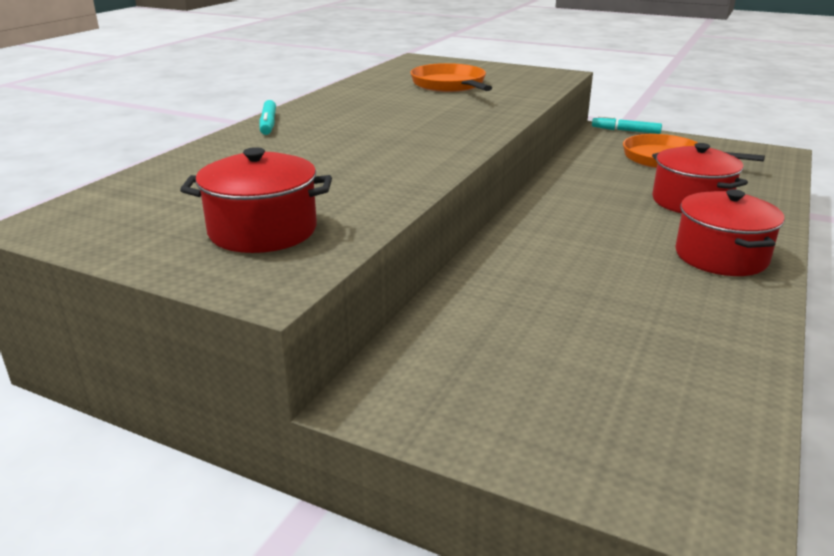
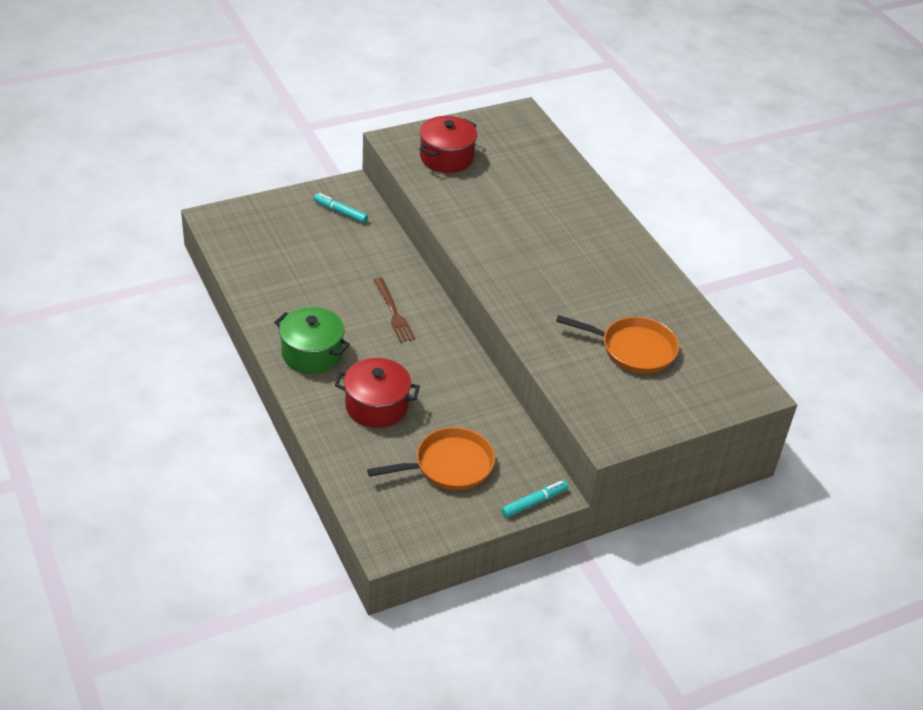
camera: 125 degrees right, 15 degrees up
(268, 124) = (613, 222): turquoise marker -> turquoise marker (340, 212)
(566, 243) = (393, 312): none -> brown fork
(720, 256) = (312, 353): red pot -> green pot

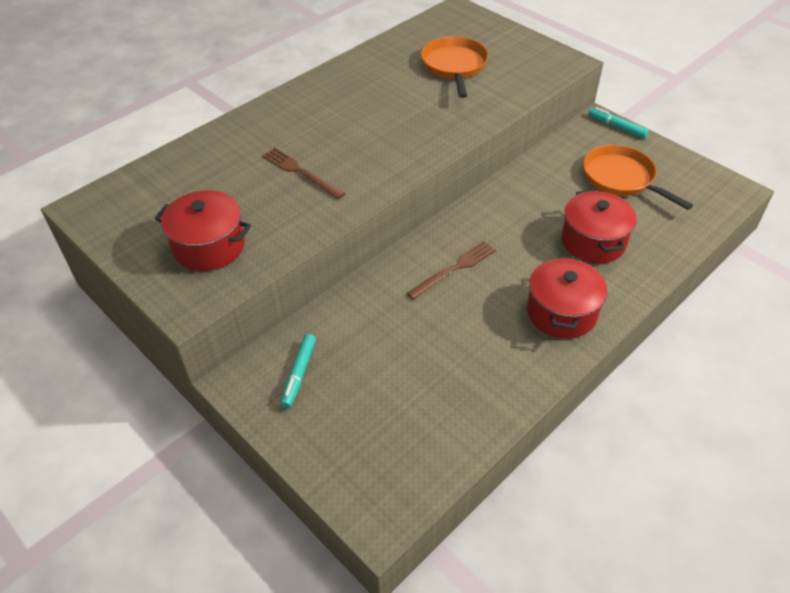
camera: 105 degrees left, 5 degrees up
(312, 353) = (561, 312): green pot -> red pot
(509, 214) = (300, 172): none -> brown fork

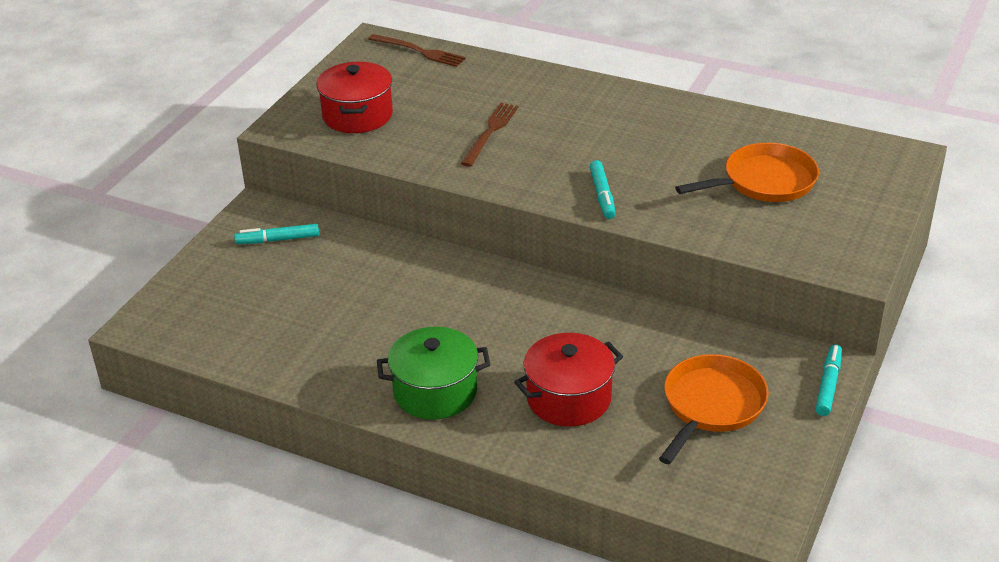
camera: 70 degrees right, 10 degrees down
(427, 138) = (602, 195): none -> turquoise marker
(454, 269) = (463, 300): brown fork -> brown fork (419, 51)
(561, 312) = (435, 391): red pot -> green pot

